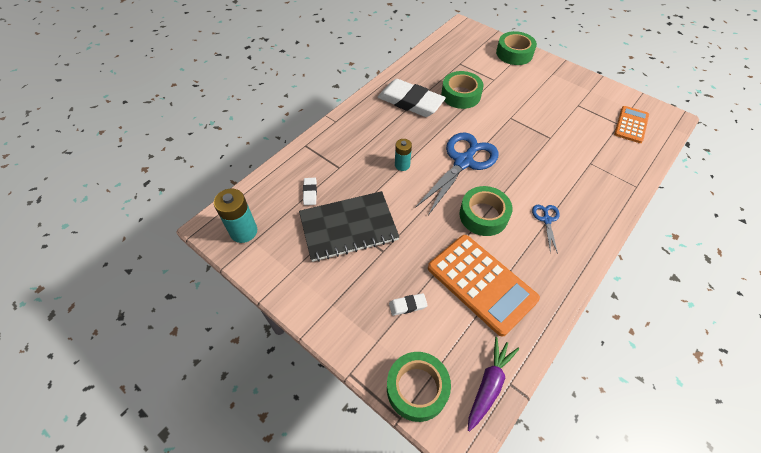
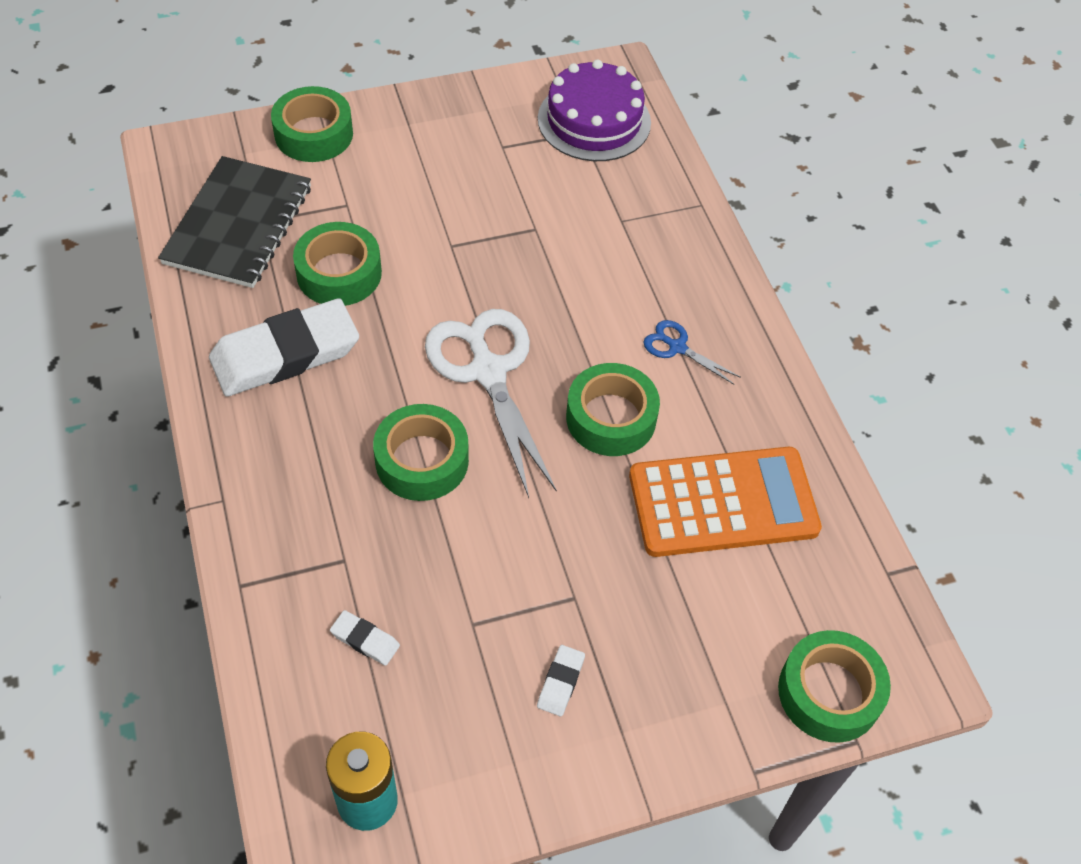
camera: 60 degrees left, 0 degrees up
(348, 227) = (490, 621): black notebook -> black notebook (239, 225)
(402, 165) = (422, 460): turquoise battery -> green tape
(407, 305) = (694, 623): white eraser -> white eraser (560, 682)
(463, 162) = (488, 372): blue scissors -> white scissors
(489, 384) = (874, 598): purple carrot -> none
(631, 125) = (594, 120): orange calculator -> purple cake

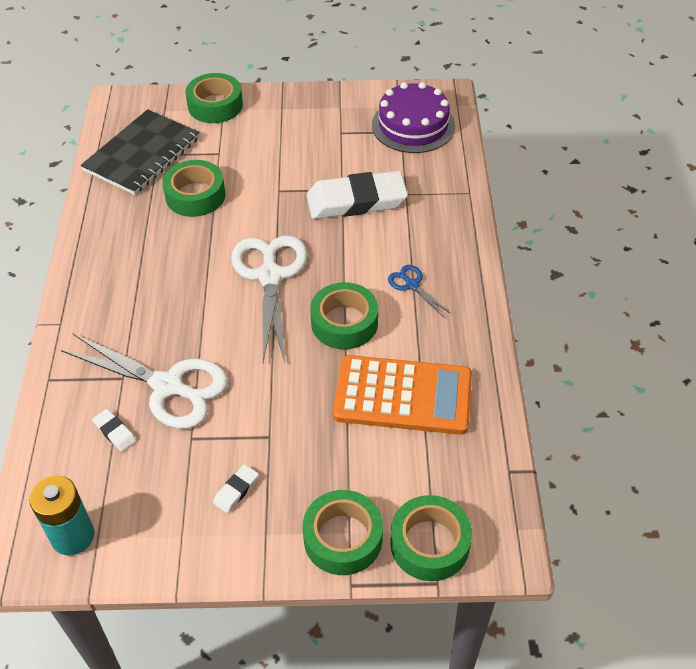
camera: 20 degrees right, 5 degrees down
(285, 354) = (139, 240): white eraser -> white eraser (356, 201)
(411, 558) = (168, 386): none -> white scissors
(422, 460) = (201, 325): green tape -> green tape (343, 538)

